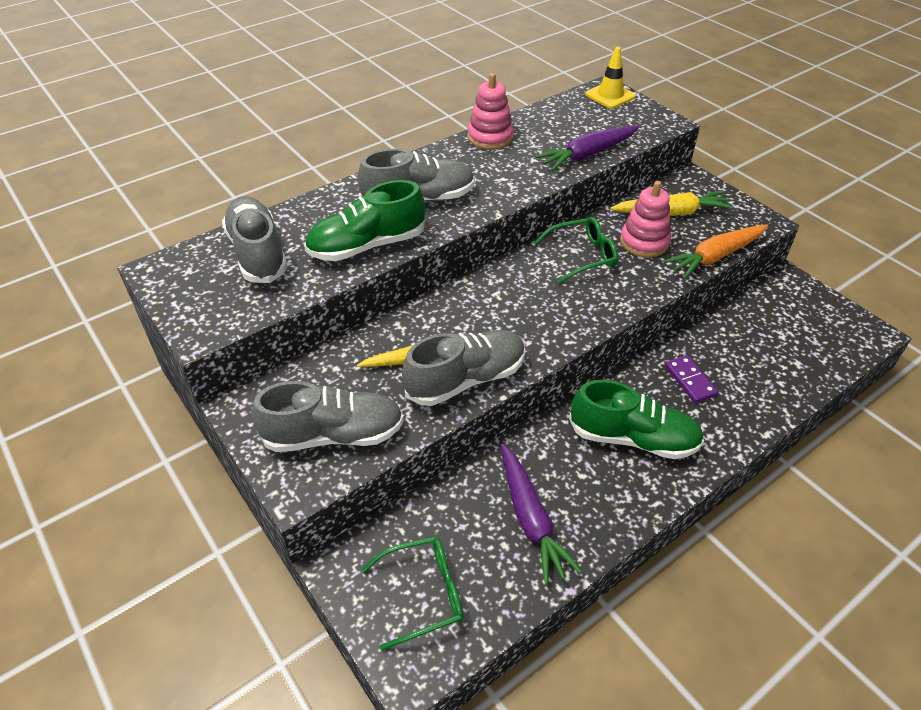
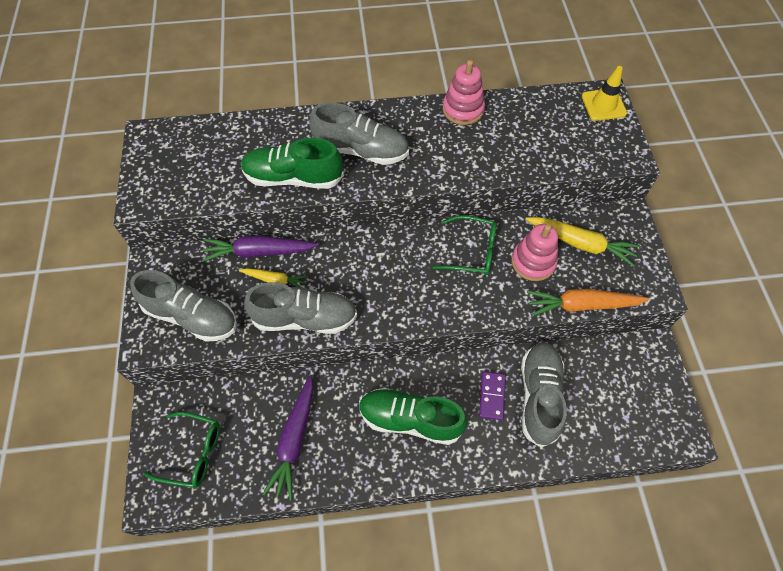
camera: 30 degrees right, 15 degrees up
(258, 253) = (217, 150): grey shoe -> grey shoe (539, 396)
(588, 154) = (530, 163): purple carrot -> purple carrot (259, 252)
(633, 438) = (410, 420): green shoe -> green shoe turned 150 degrees clockwise

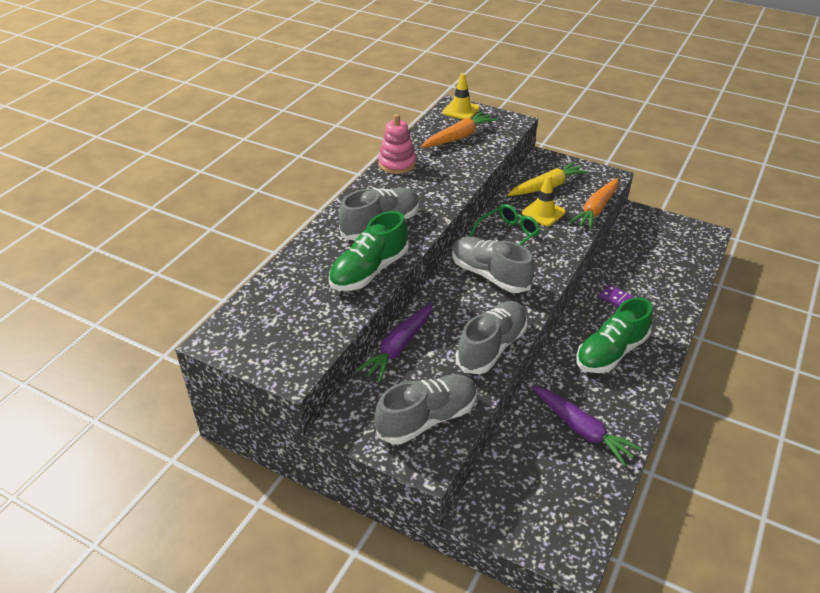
camera: 55 degrees left, 20 degrees down
(193, 453) = (547, 507): green glasses -> none
(275, 280) = (437, 349): yellow carrot -> none
(533, 262) = (543, 213): pink stacking toy -> yellow traffic cone
(539, 396) = (637, 279): grey shoe -> grey shoe (489, 275)
(553, 128) = (458, 137): none -> orange carrot

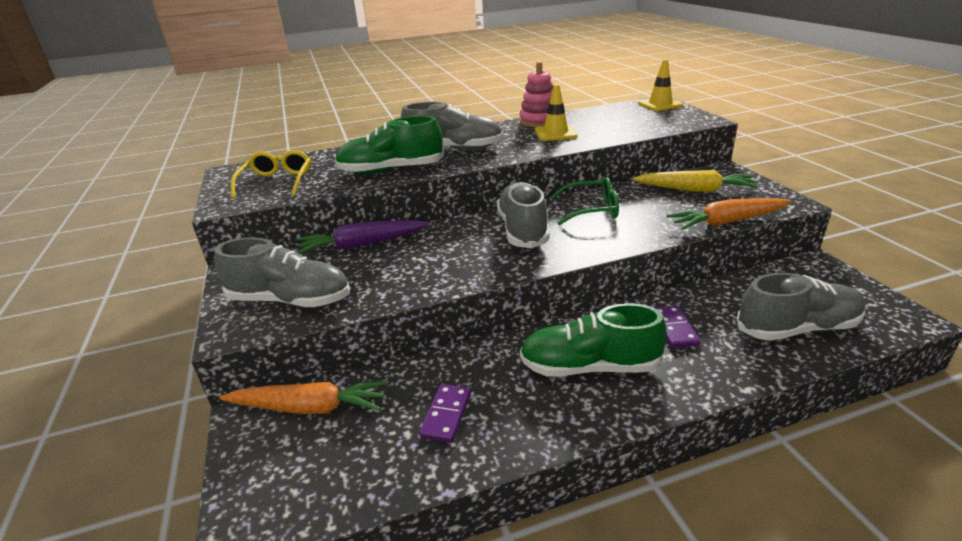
camera: 45 degrees right, 10 degrees down
(290, 329) = (277, 182): none -> yellow glasses
(458, 137) = (625, 118): orange carrot -> orange carrot (308, 407)
(492, 347) = (430, 279): grey shoe -> grey shoe (797, 328)
(543, 213) = (657, 206): yellow traffic cone -> yellow traffic cone (555, 133)
(581, 429) = (446, 415): purple carrot -> purple domino

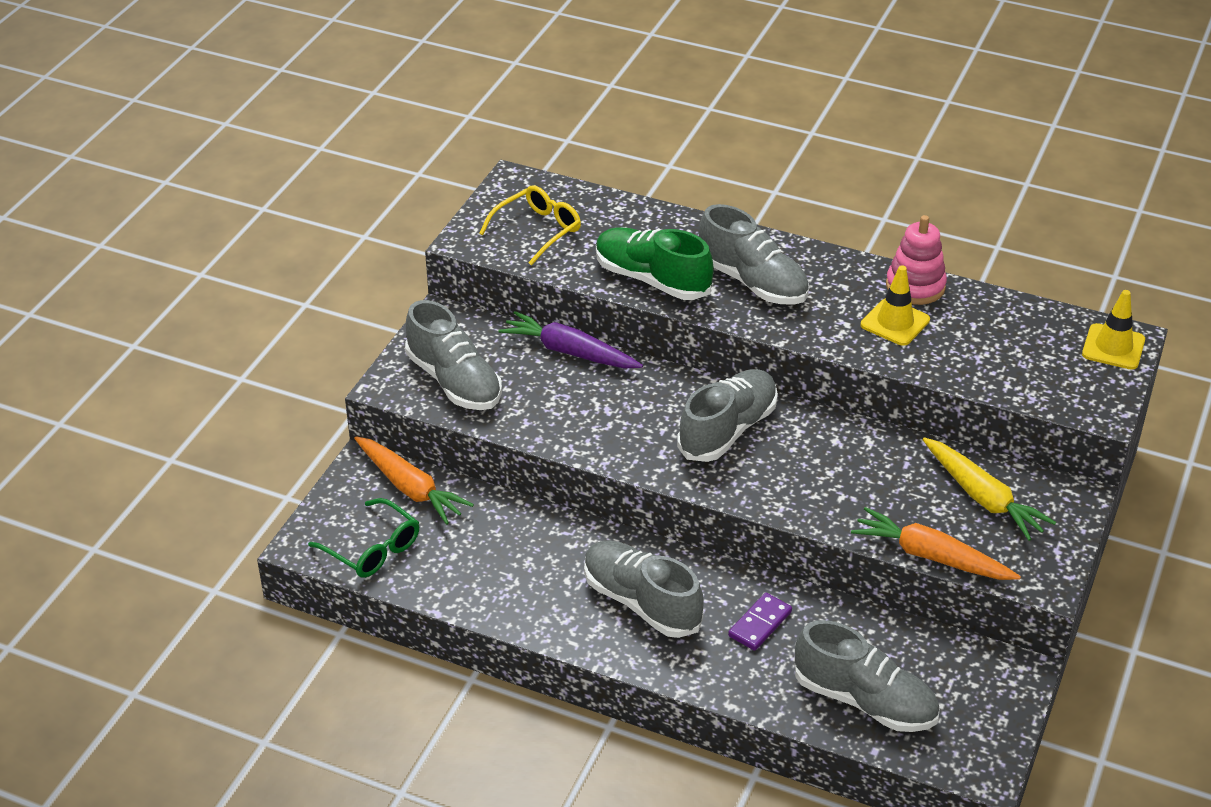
camera: 40 degrees right, 10 degrees up
(446, 415) = (493, 562): purple domino -> none
(589, 367) = (641, 602): green shoe -> grey shoe
(591, 210) = (831, 450): green glasses -> green glasses (373, 549)

